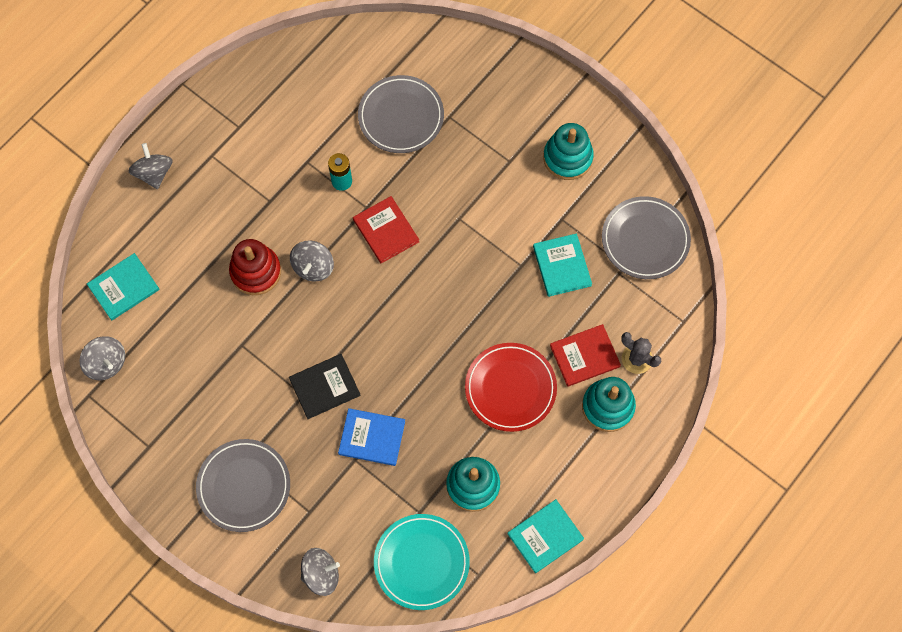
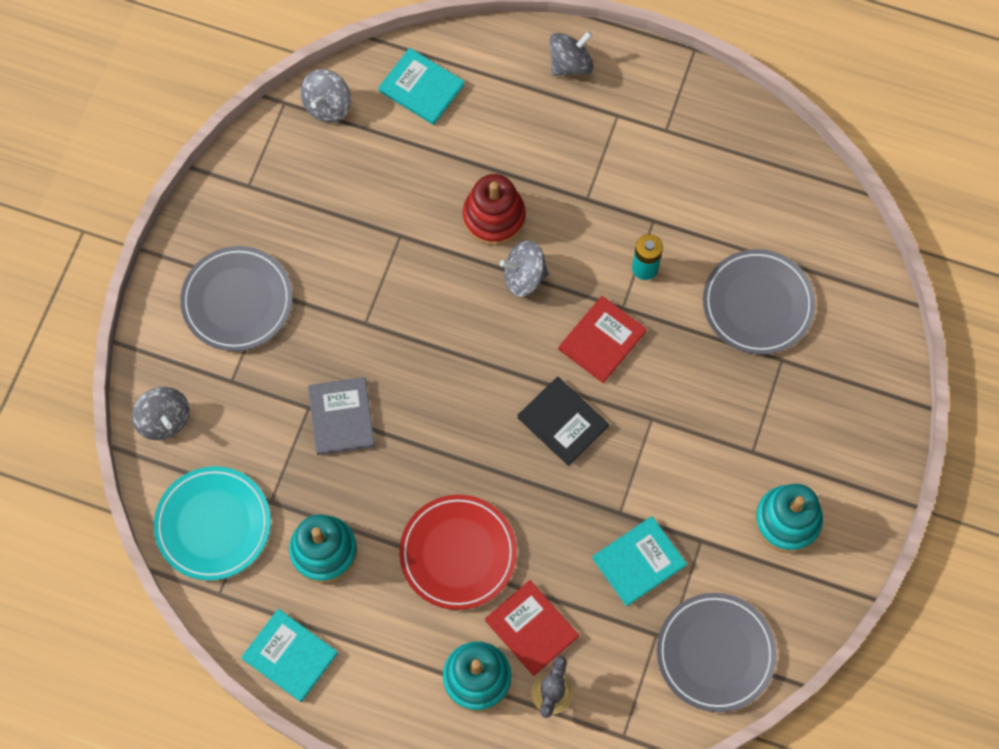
camera: 70 degrees right, 0 degrees up
(324, 387) = (383, 343): black book -> black book (563, 422)
(372, 438) = (341, 417): blue book -> grey book

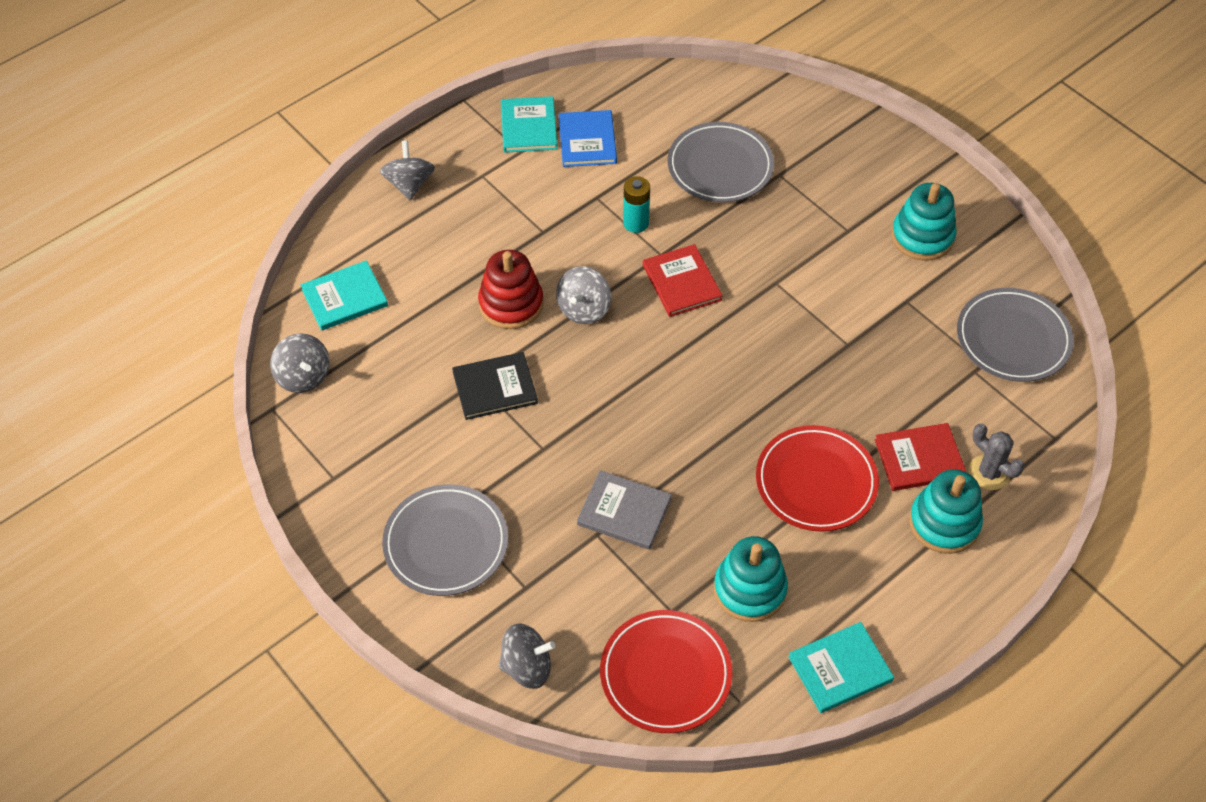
camera: 60 degrees left, 15 degrees down
(213, 525) = (665, 674): turquoise plate -> red plate
(563, 422) = (739, 345): black book -> black book (495, 387)
(638, 561) = (901, 352): turquoise book -> turquoise book (528, 127)
(714, 177) = (587, 141): none -> blue book

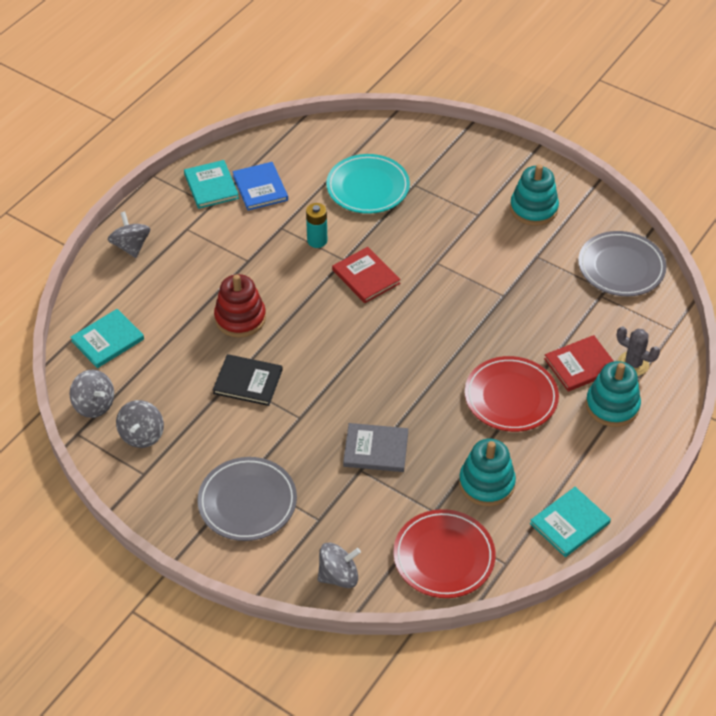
camera: 15 degrees left, 5 degrees down
(495, 387) = (248, 381): black book -> black book turned 45 degrees clockwise
(583, 309) = (297, 310): grey spinning top -> grey spinning top (142, 435)
(720, 166) = (368, 187): grey plate -> turquoise plate

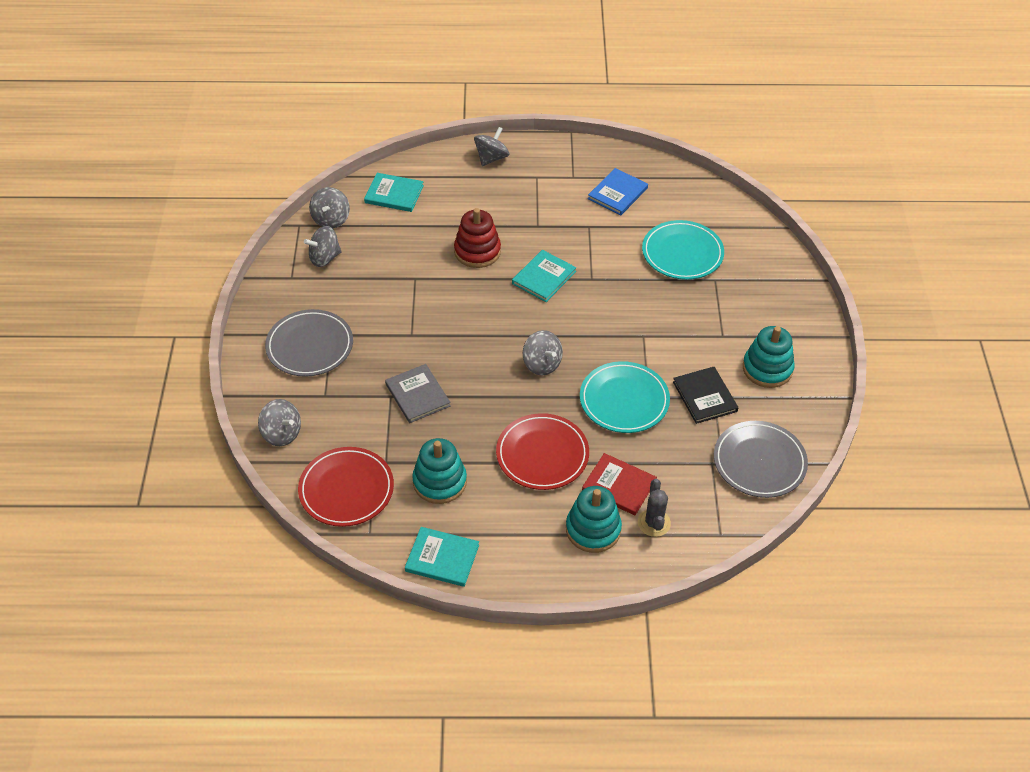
camera: 55 degrees right, 0 degrees up
(211, 186) = (592, 167): turquoise book -> turquoise book (544, 277)
(248, 381) = (420, 288): black book -> black book (705, 396)
(317, 241) = (596, 253): turquoise battery -> none
(366, 277) = (586, 300): red book -> none
(412, 344) = (542, 364): none -> grey spinning top
(495, 313) = (624, 400): none -> turquoise plate

